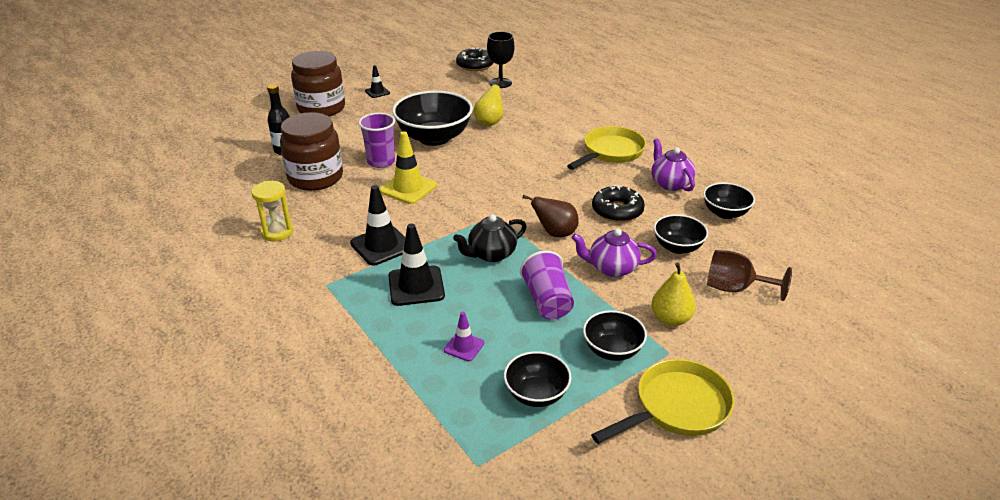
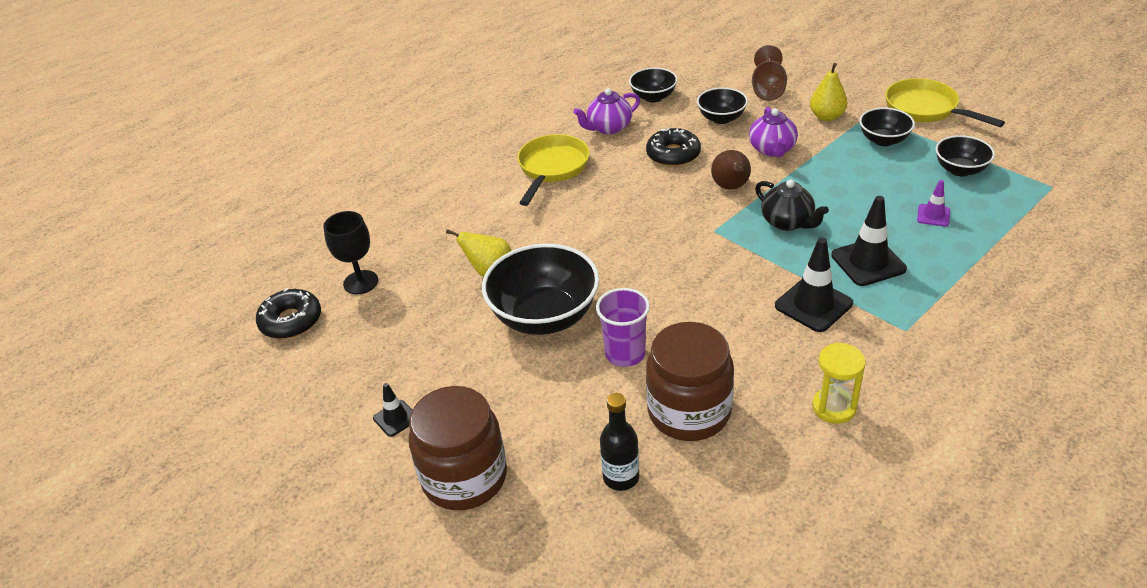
camera: 95 degrees left, 5 degrees up
(408, 188) = (683, 311): yellow traffic cone -> none
(547, 301) = (841, 179): purple cup -> none
(610, 152) = (552, 168): yellow pan -> yellow pan turned 75 degrees clockwise

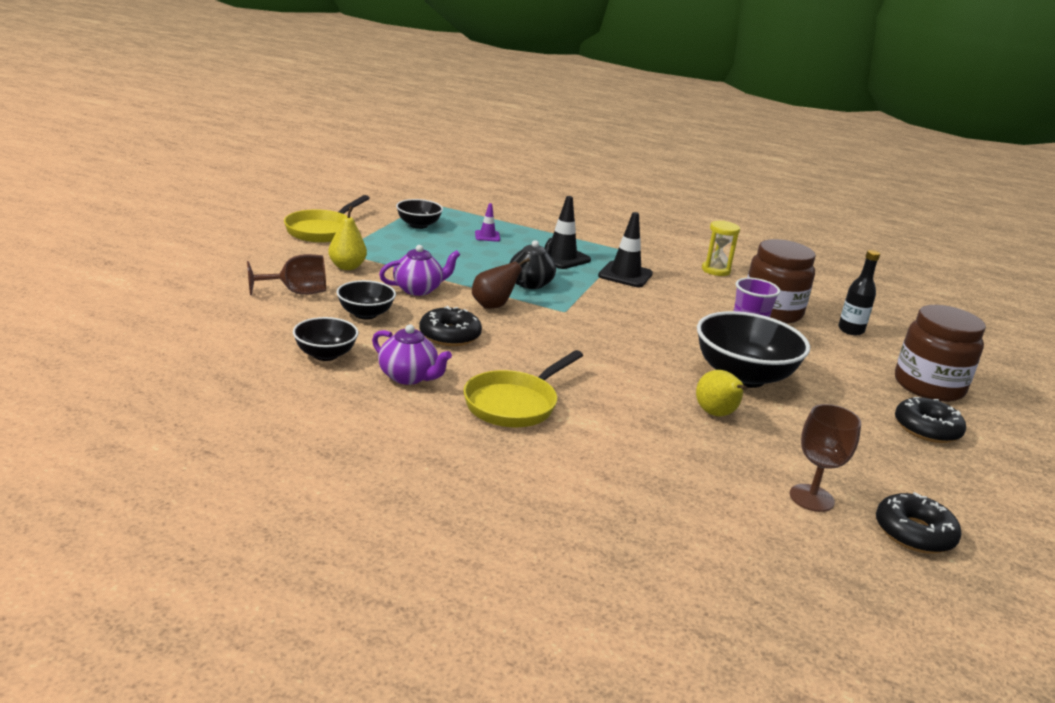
camera: 120 degrees left, 15 degrees down
(361, 282) = (811, 498): black goblet -> brown goblet
(395, 418) = (926, 429): black traffic cone -> black donut
(552, 168) = (514, 404): yellow pan -> yellow pan turned 45 degrees counterclockwise
(883, 140) = (383, 247): black bowl -> none

